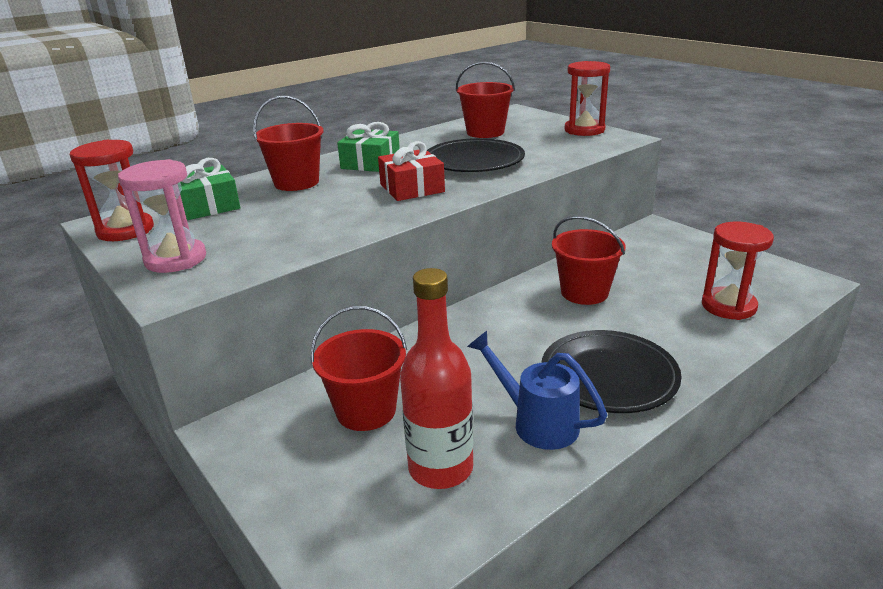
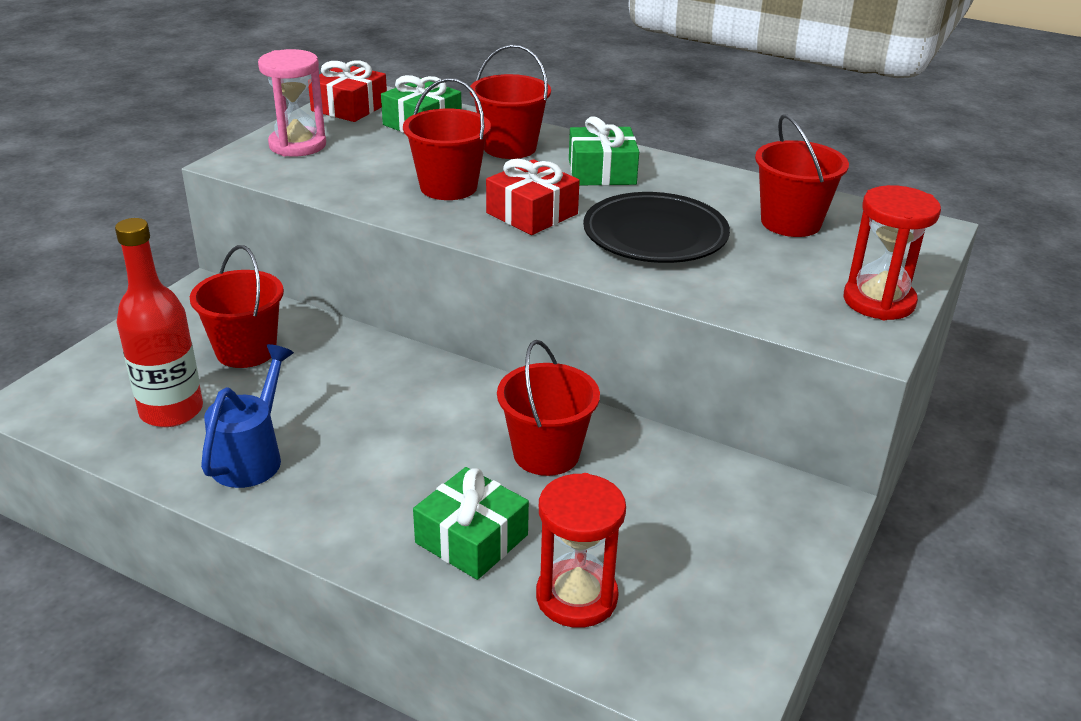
camera: 65 degrees right, 5 degrees up
(125, 230) = (349, 107): red hourglass -> red gift
(340, 208) = (448, 187): none -> red bucket
(608, 376) = (351, 497): black plate -> none
(668, 333) = (471, 539): none -> green gift

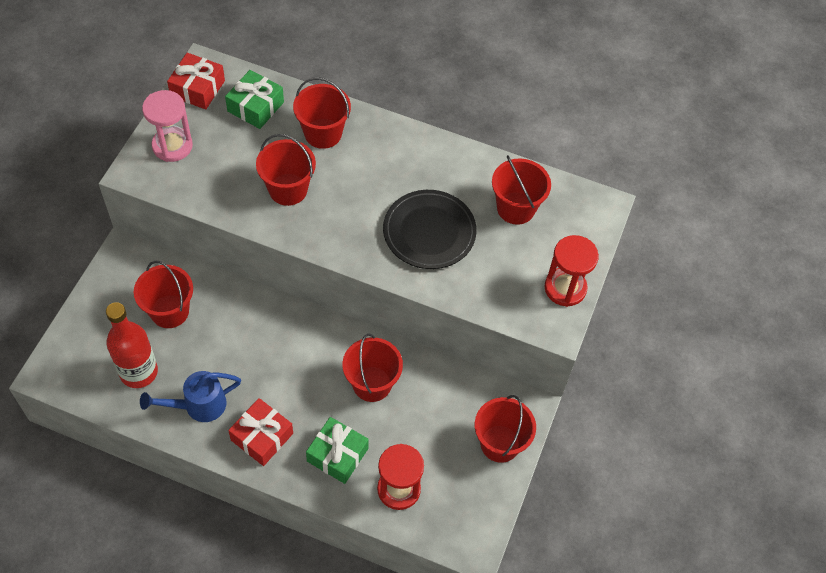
camera: 10 degrees left, 25 degrees up
(252, 457) = (198, 405): blue watering can -> blue watering can turned 120 degrees counterclockwise
(532, 213) = (348, 215): red gift -> red gift (262, 437)
(602, 172) = (389, 159): green gift -> none
(768, 548) = (500, 443): none -> red bucket

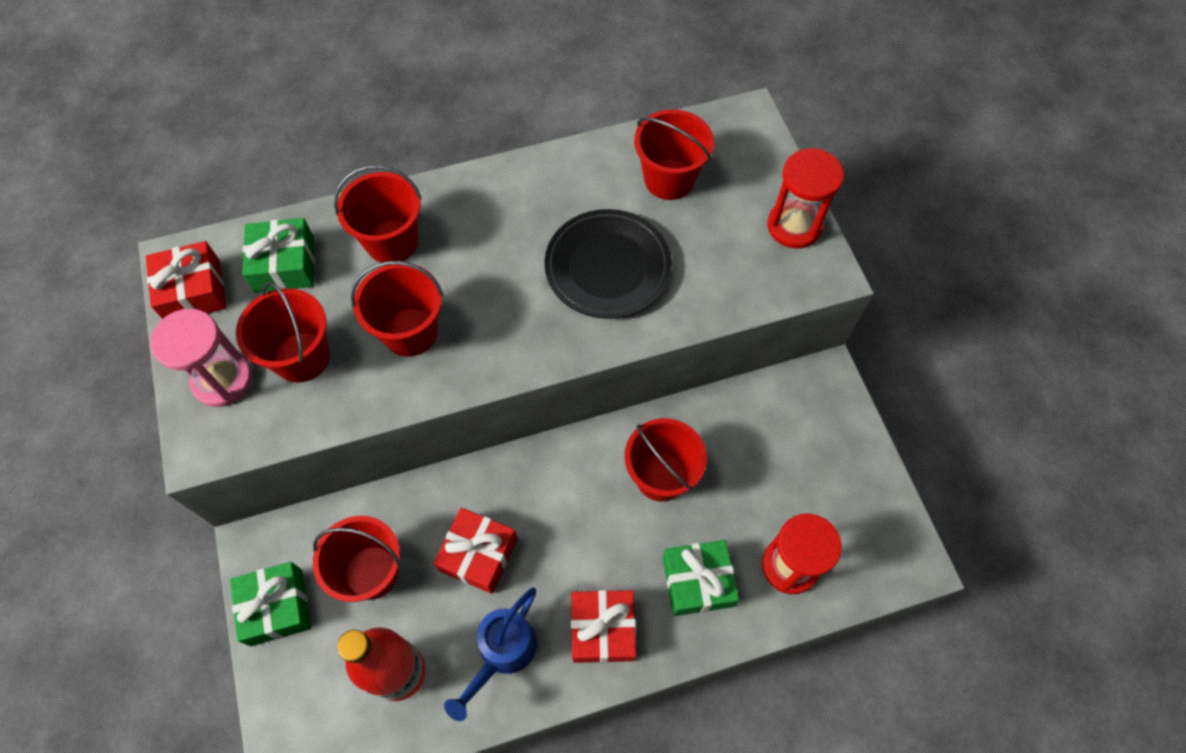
camera: 35 degrees left, 5 degrees up
(108, 291) = (276, 607): none -> green gift
(232, 346) = (478, 554): none -> red gift
(500, 443) = (837, 436): red bucket -> red bucket (301, 357)

